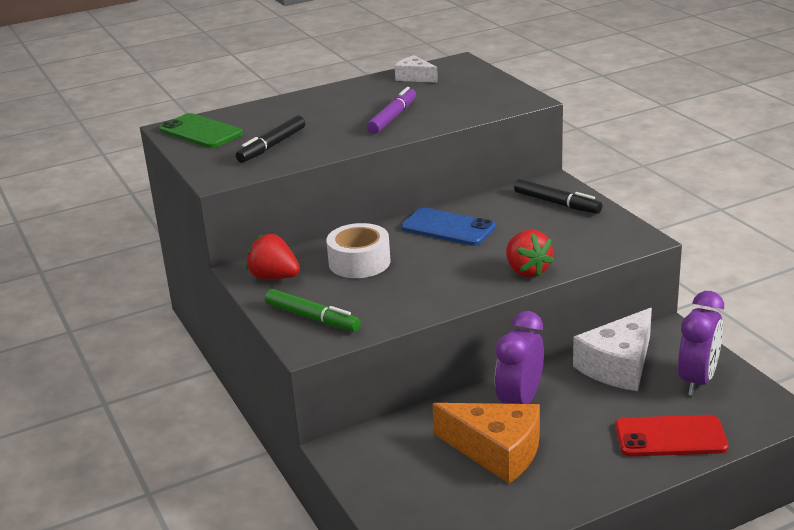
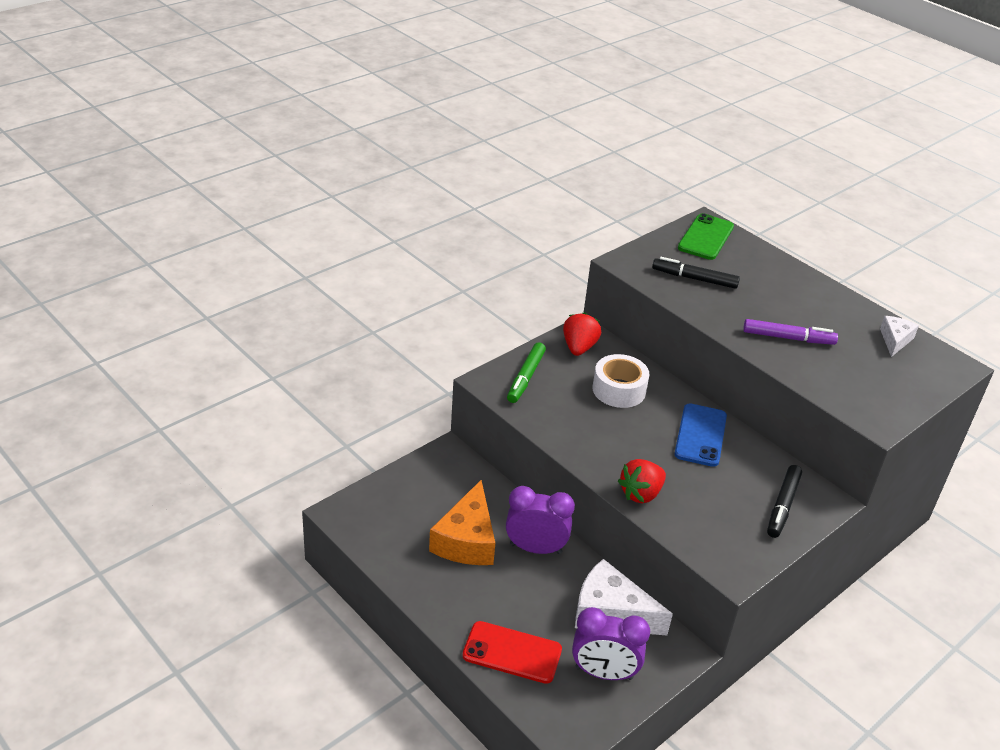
camera: 70 degrees right, 10 degrees up
(670, 437) = (512, 653): red phone -> red phone turned 60 degrees counterclockwise

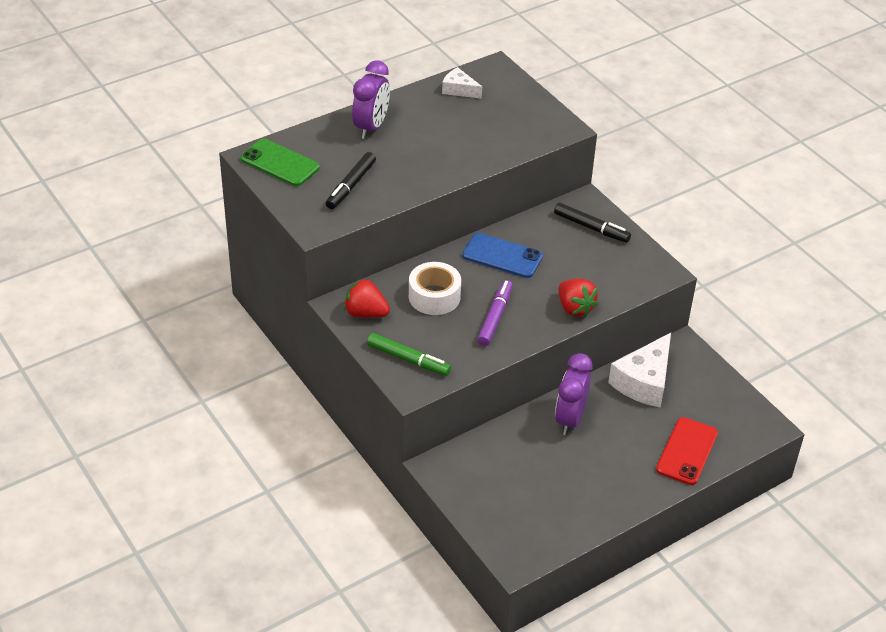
camera: 80 degrees left, 5 degrees up
(466, 540) = (557, 466): orange cheese -> none
(604, 673) = (706, 397): purple clock -> purple clock (371, 127)
(788, 338) = (450, 149): purple marker -> purple marker (495, 317)

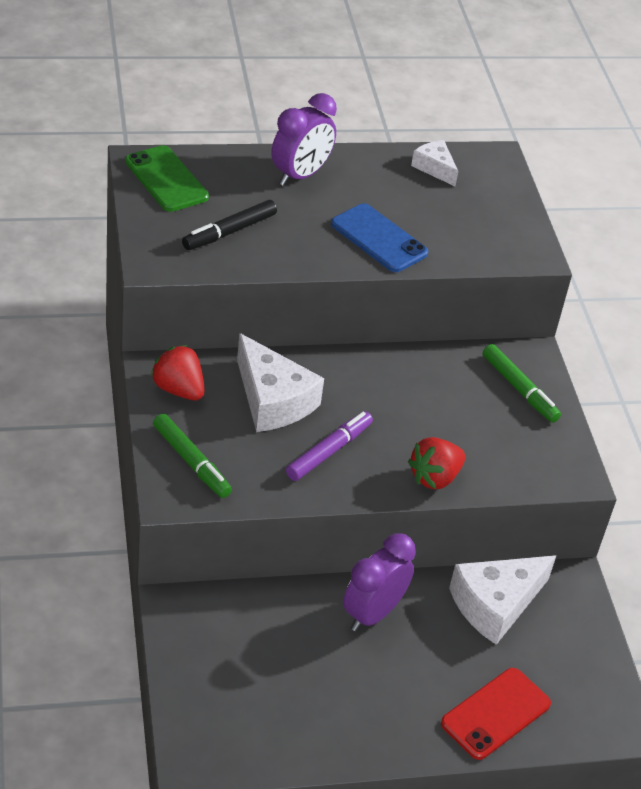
camera: 20 degrees right, 0 degrees up
(434, 296) = (272, 400): white tape -> white cheese
(502, 256) = (386, 383): blue phone -> blue phone (379, 238)
(574, 308) = (434, 477): red strawberry -> red strawberry turned 60 degrees clockwise
(591, 228) = (519, 389): black marker -> green marker

